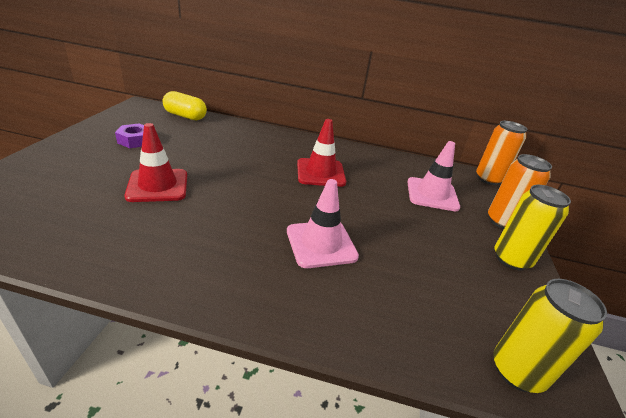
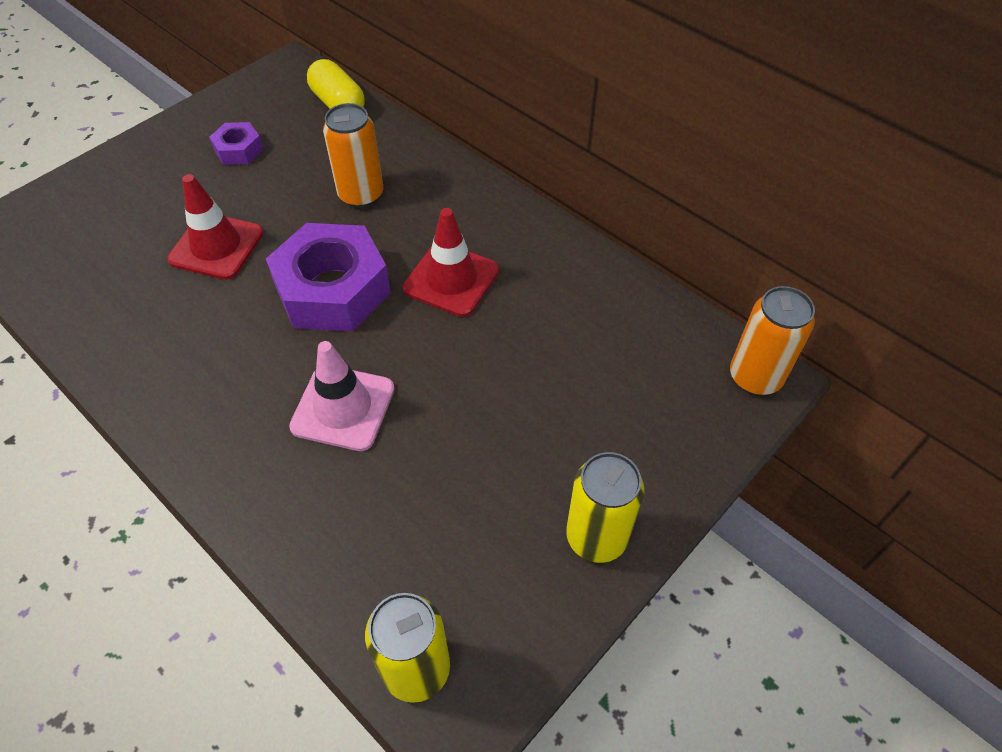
camera: 35 degrees right, 20 degrees up
(257, 190) = (332, 289): none -> purple nut
(432, 194) = (598, 377): pink traffic cone -> none
(502, 221) = (667, 471): orange can -> orange can (361, 195)

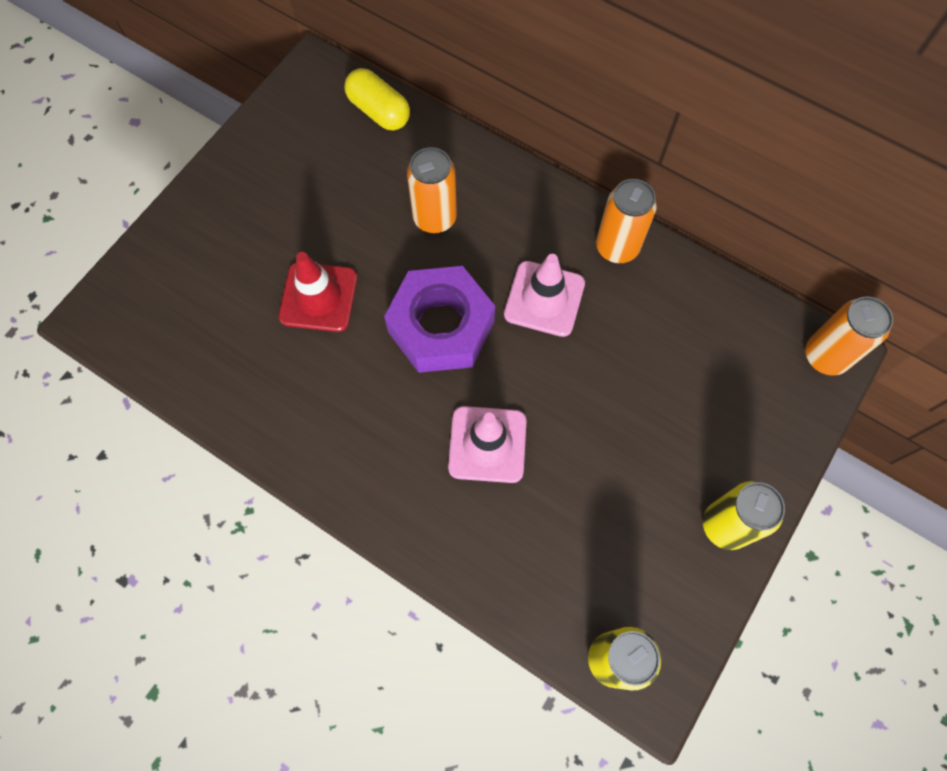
camera: 10 degrees left, 15 degrees up
(238, 150) = (300, 182): purple nut -> none
(451, 279) = (544, 299): red traffic cone -> pink traffic cone
(543, 244) = (617, 247): none -> orange can

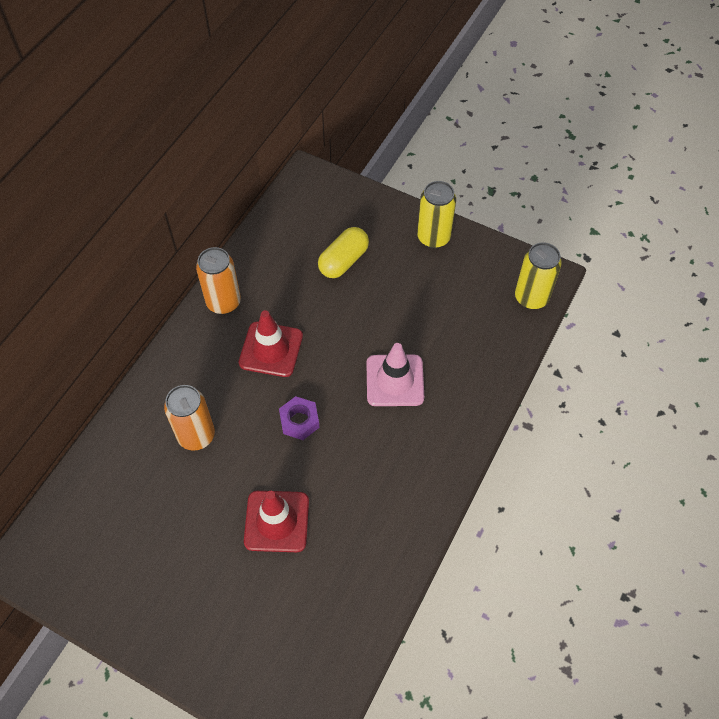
camera: 95 degrees left, 10 degrees down
(379, 111) = (79, 495): yellow capsule -> yellow capsule (343, 261)
(441, 327) = (299, 421): purple nut -> purple nut, size x0.48
(544, 299) = (271, 349): pink traffic cone -> red traffic cone
(825, 356) = (307, 181): orange can -> none

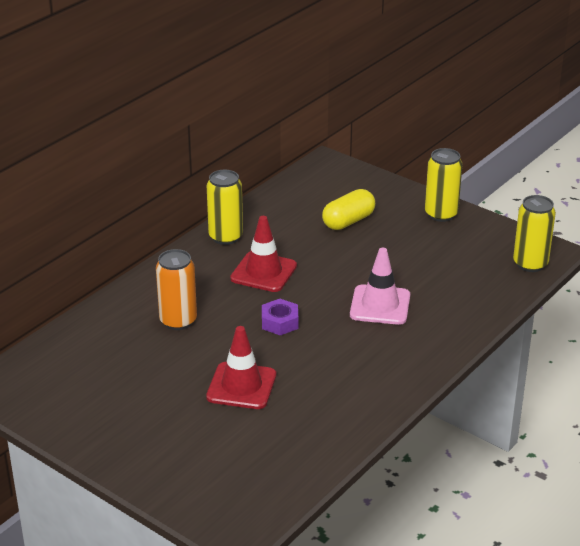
camera: 10 degrees right, 25 degrees down
(223, 302) = (225, 237): orange can -> yellow can

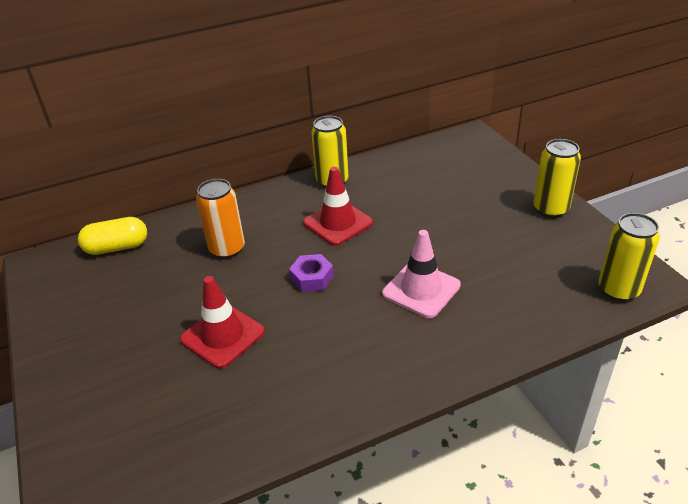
camera: 30 degrees right, 5 degrees up
(348, 221) = (452, 194): yellow capsule -> yellow capsule (117, 247)

